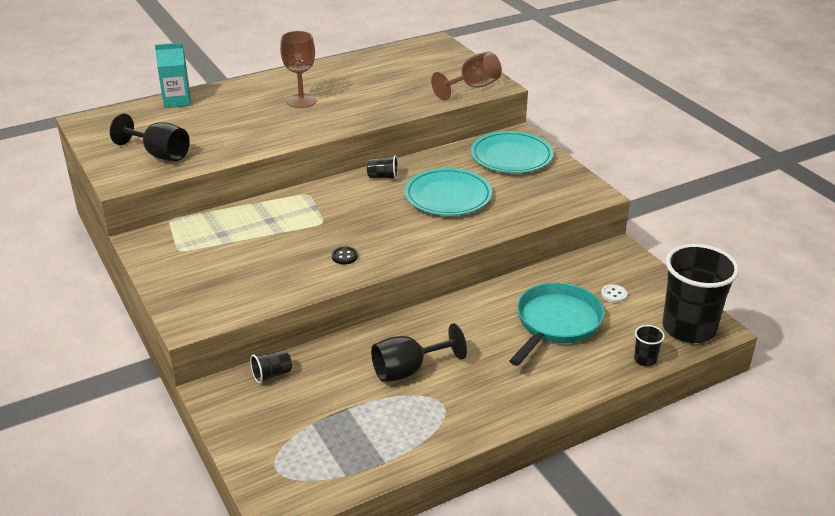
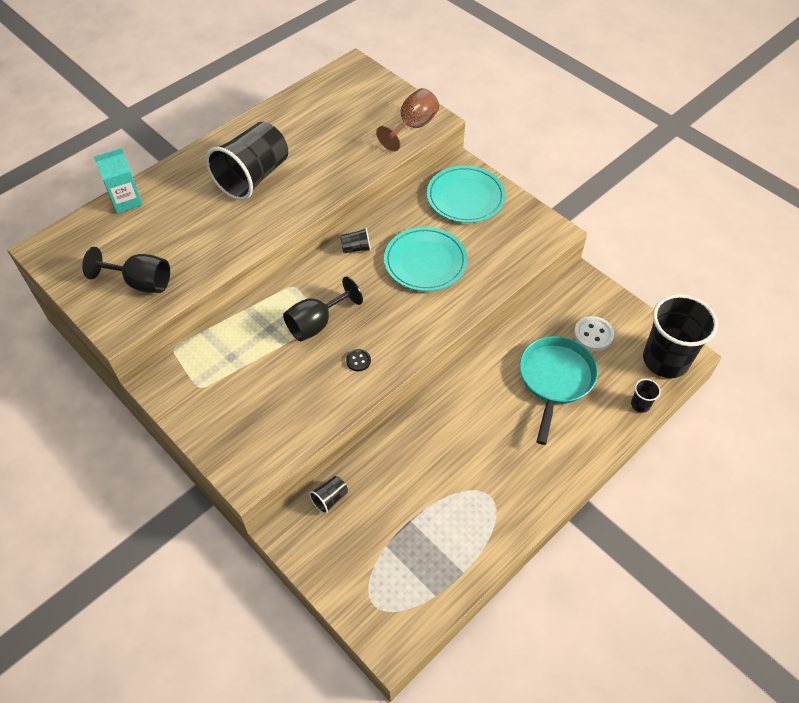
camera: 15 degrees left, 20 degrees up
(301, 101) = (253, 177): brown goblet -> black cup
(408, 370) = (448, 464): black goblet -> black goblet (317, 323)
(614, 294) = (593, 335): white button -> white button, size x1.71

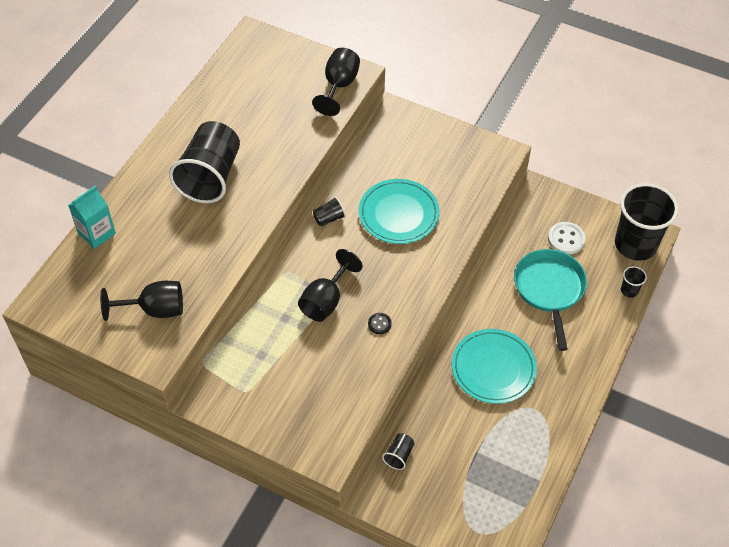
camera: 20 degrees left, 0 degrees up
(412, 127) = (339, 86): brown goblet -> black goblet
(465, 197) = (408, 141): turquoise plate -> turquoise plate (493, 368)

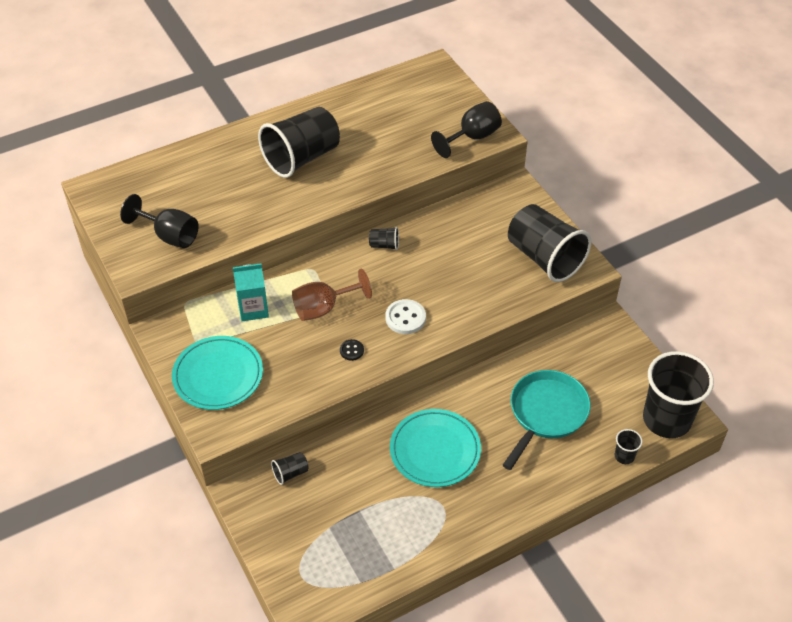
camera: 35 degrees right, 5 degrees down
(96, 233) = (178, 158): turquoise carton -> turquoise carton (253, 309)
(326, 300) = (324, 308): black goblet -> brown goblet
(398, 214) = (447, 271): turquoise plate -> turquoise plate (218, 375)
(463, 162) = (544, 258): none -> black cup
(566, 239) = (600, 379): white button -> white button (405, 318)

